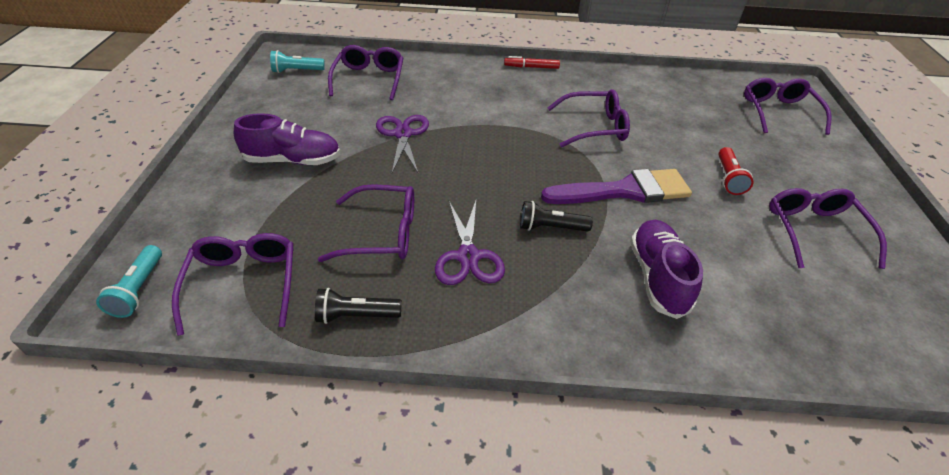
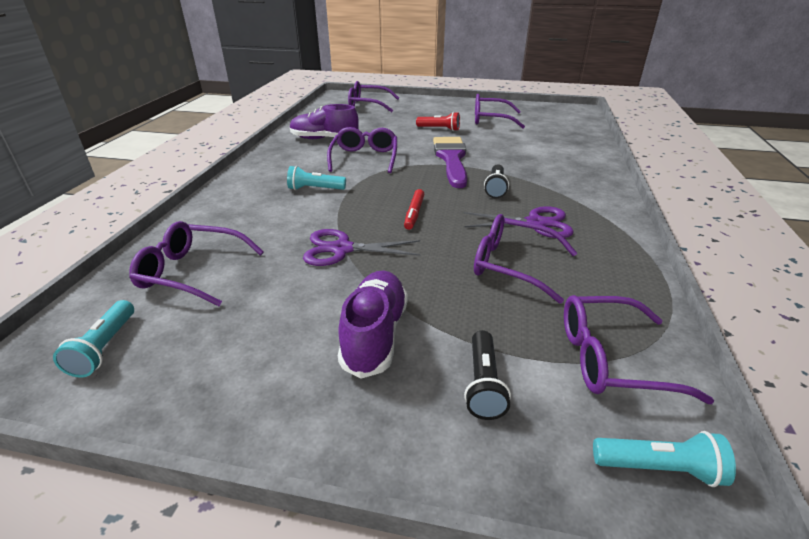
camera: 80 degrees left, 10 degrees down
(356, 315) = (623, 280): black flashlight -> black flashlight (483, 384)
(382, 233) = (513, 265): purple glasses -> purple glasses turned 75 degrees counterclockwise
(507, 107) = (315, 189): none -> turquoise flashlight
(531, 67) = (244, 171): red marker -> red marker (414, 213)
(657, 277) = (539, 162): purple shoe -> purple shoe (324, 139)

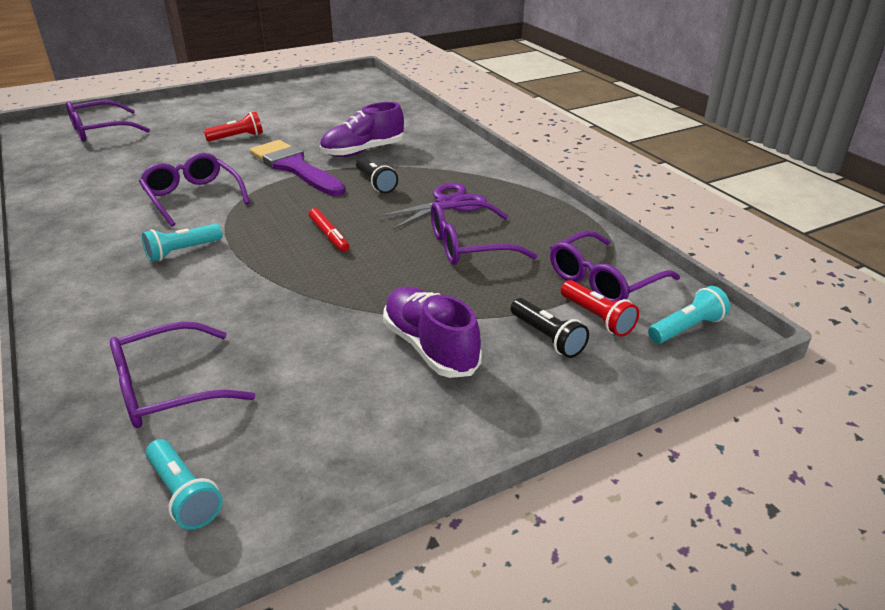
camera: 40 degrees left, 0 degrees up
(324, 139) = (104, 191): purple shoe -> purple shoe (363, 151)
(342, 249) = (302, 296): purple scissors -> none
(491, 119) = (282, 110): purple glasses -> none
(559, 393) = (597, 318): none -> red flashlight

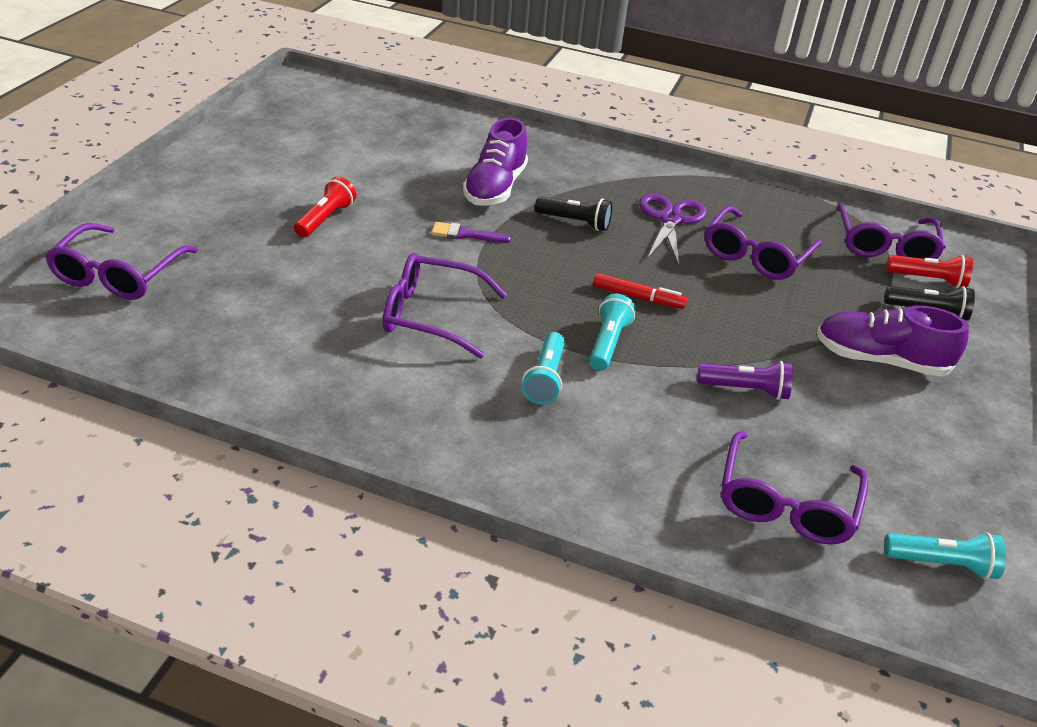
camera: 45 degrees left, 5 degrees up
(287, 314) = (745, 389): none -> purple flashlight
(294, 167) = (465, 234): purple brush -> purple brush, size x0.44
(686, 328) = (980, 261): turquoise flashlight -> turquoise flashlight (607, 343)

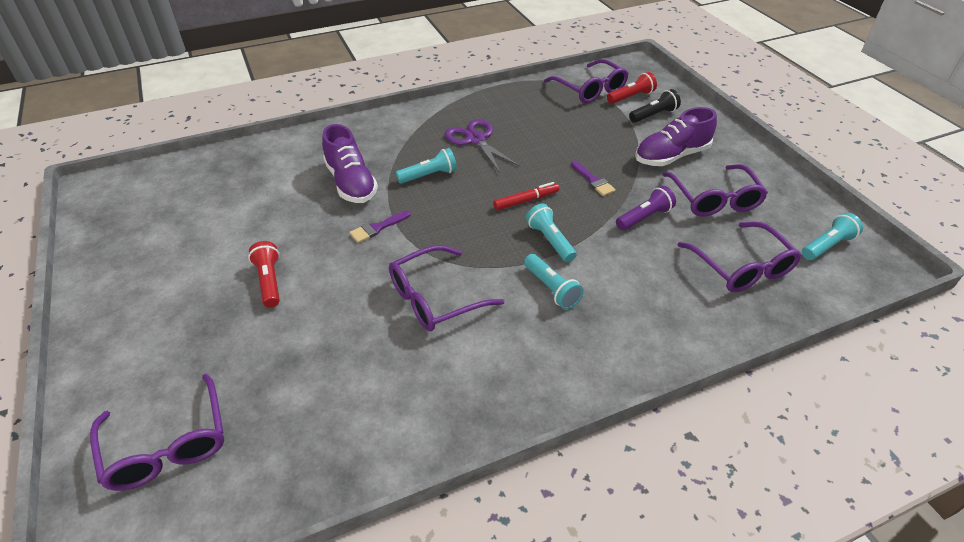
camera: 40 degrees left, 5 degrees up
(575, 222) = (429, 175): black flashlight -> turquoise flashlight
(741, 325) = (593, 181): none -> purple brush
(756, 255) = (544, 134): purple glasses -> purple glasses (714, 199)

